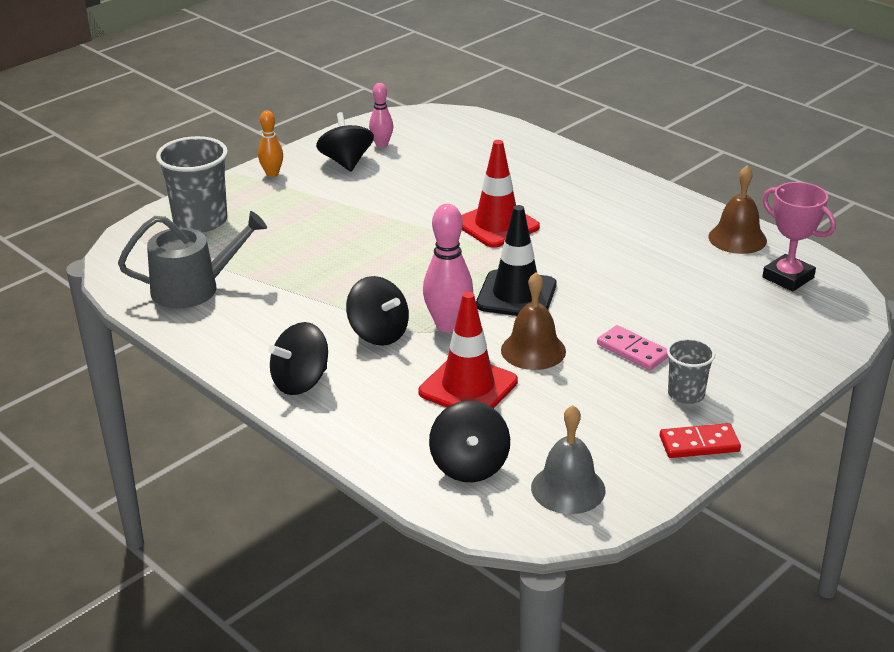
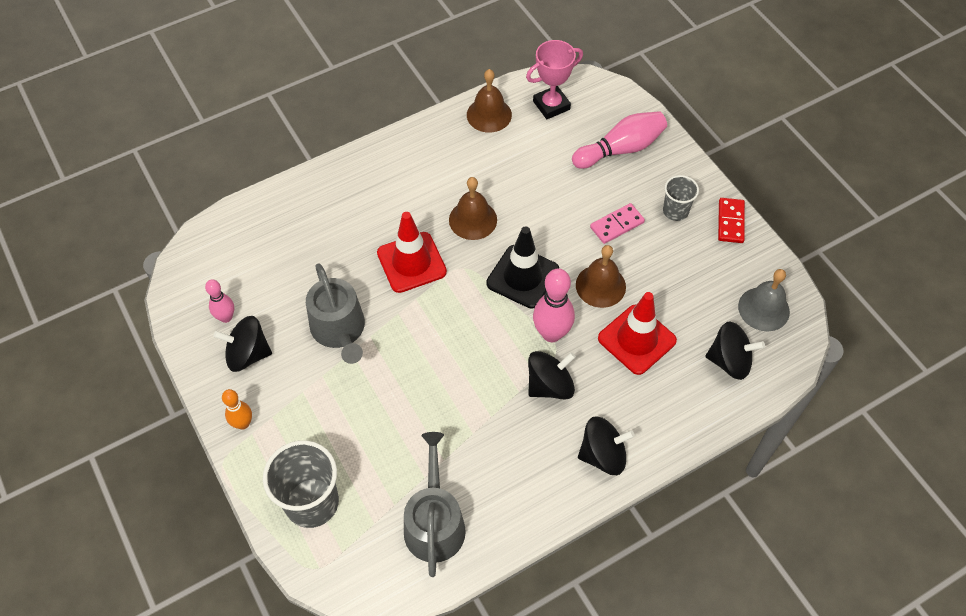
camera: 75 degrees left, 25 degrees up
(301, 382) = (603, 455): black spinning top -> black spinning top turned 75 degrees counterclockwise
(393, 201) = (339, 330): none -> grey watering can
(576, 252) = (473, 219): none -> brown bell
(757, 338) = (620, 149): none -> pink bowling pin

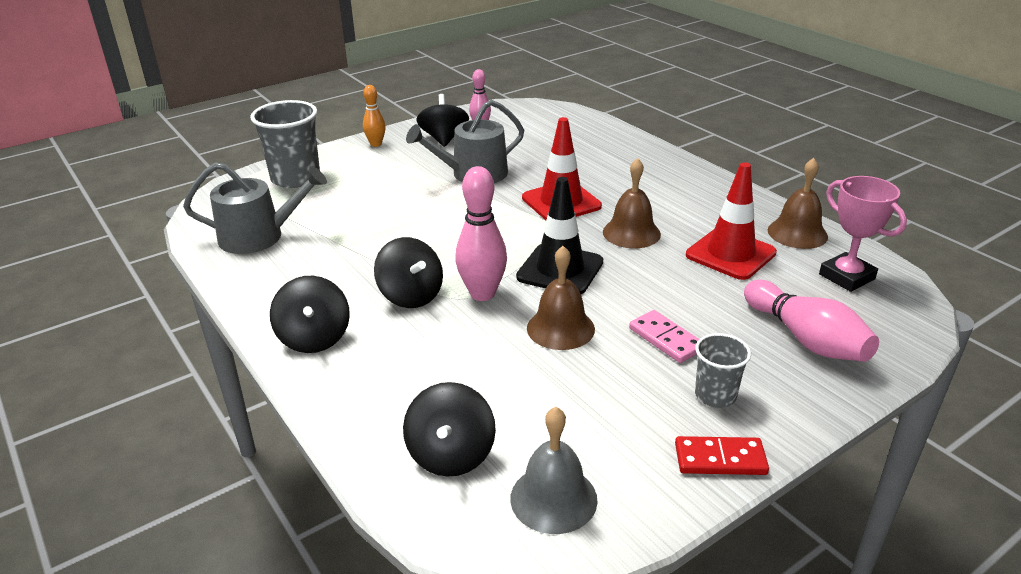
camera: 85 degrees right, 25 degrees down
(636, 339) = (480, 361): red traffic cone -> red traffic cone (730, 254)

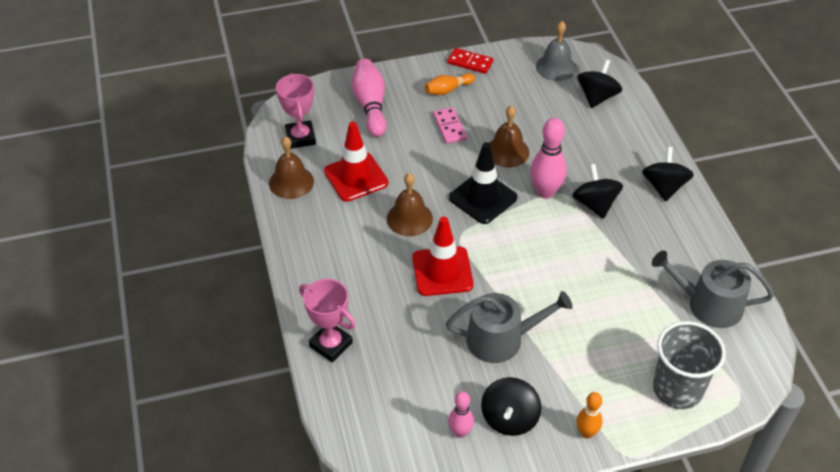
camera: 160 degrees left, 15 degrees up
(623, 143) = (331, 344): none -> pink trophy
(715, 395) = (448, 90): grey cup -> orange bowling pin

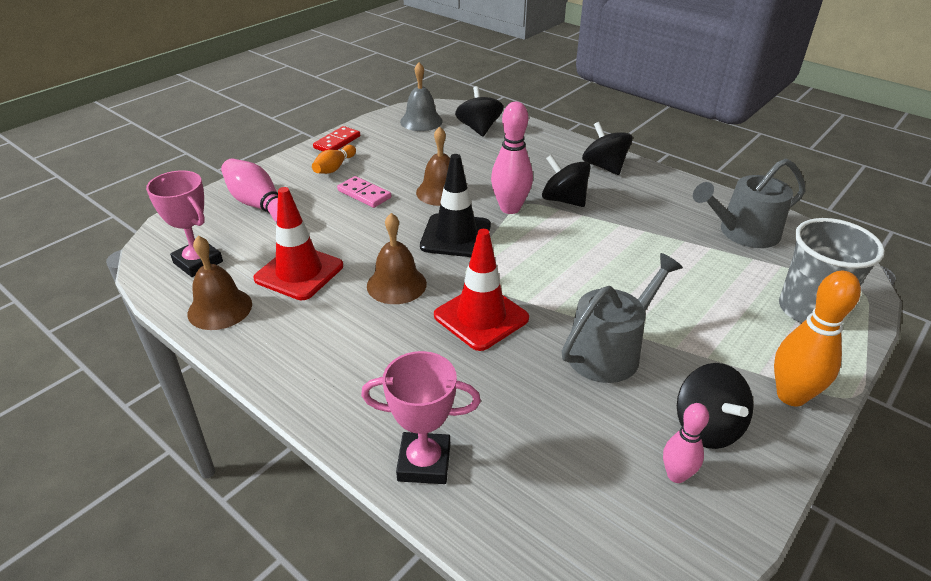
camera: 35 degrees left, 10 degrees down
(470, 62) = (337, 142): red domino -> red domino turned 45 degrees counterclockwise
(586, 433) = (791, 396): orange bowling pin -> orange bowling pin, size x1.67

